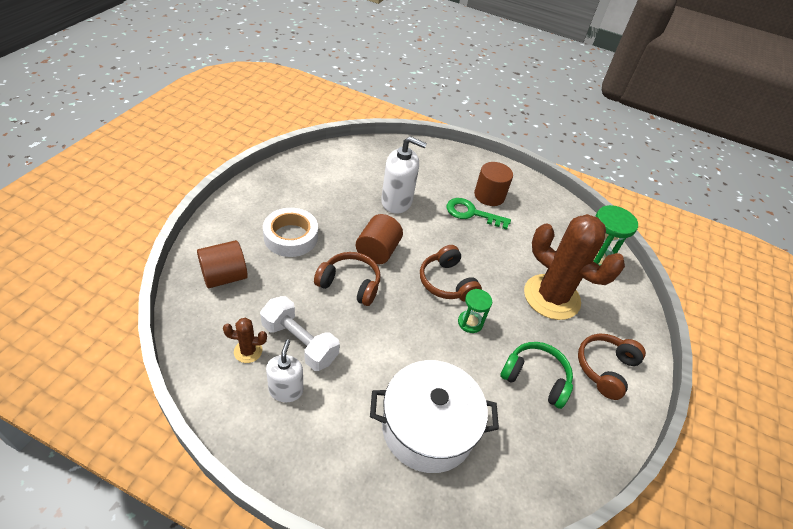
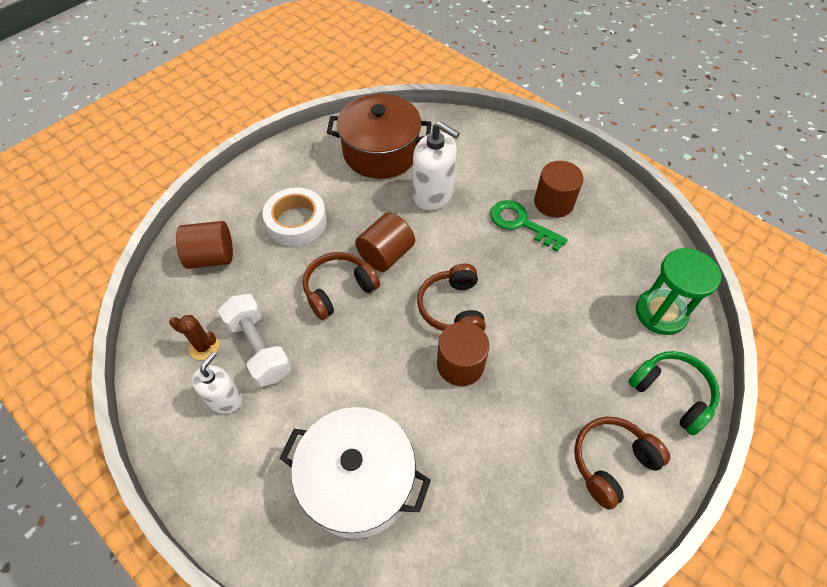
camera: 25 degrees right, 10 degrees up
(341, 174) = (381, 152): none -> brown pot
(350, 284) = (339, 290): brown headphones -> brown headphones turned 75 degrees counterclockwise
(470, 322) = (460, 364): green hourglass -> brown cylinder
(535, 378) = (513, 453): green headphones -> green headphones (671, 393)
(551, 297) = (579, 352): brown cactus -> none

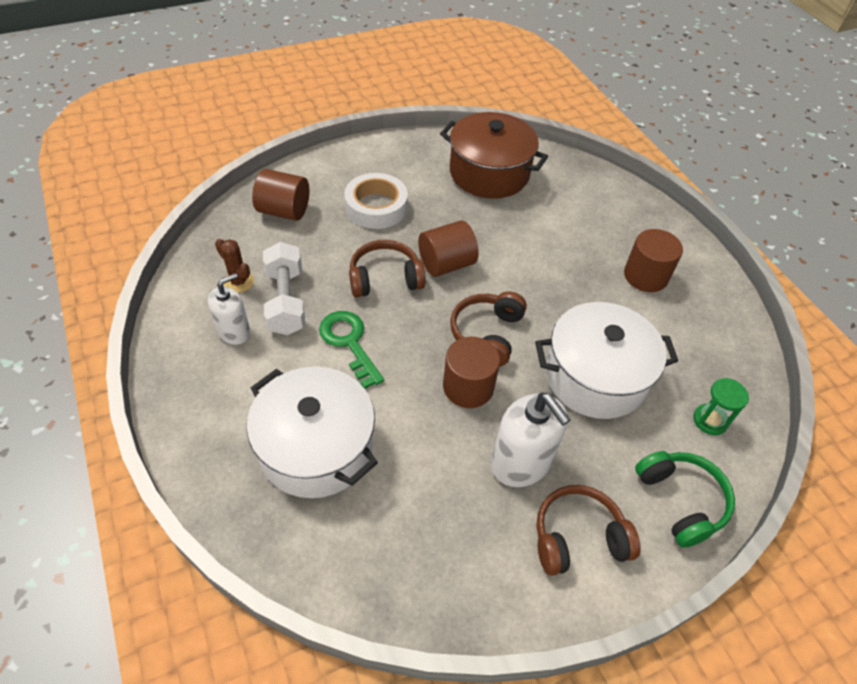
camera: 20 degrees right, 5 degrees down
(433, 195) = (521, 227): white soap dispenser -> white soap dispenser (521, 463)
(520, 223) = (599, 283): green key -> green key (349, 343)
(557, 311) = (595, 376): none -> white pot
(660, 313) = (710, 420): green hourglass -> green hourglass, size x0.58

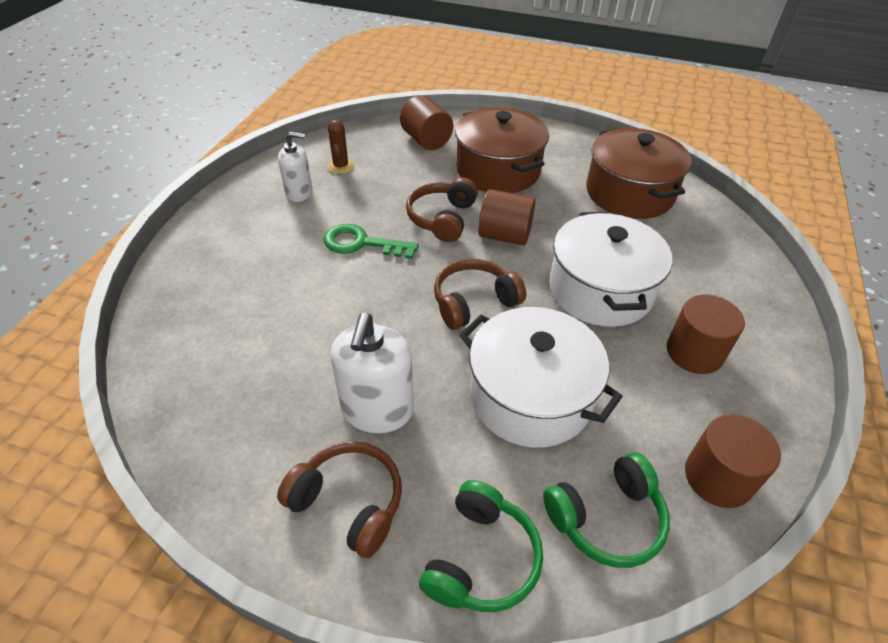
camera: 45 degrees right, 5 degrees down
(286, 301) = (355, 194): white dumbbell -> none
(316, 448) = (254, 292): white pot -> white pot (600, 290)
(349, 343) = (362, 243): green key -> green key turned 90 degrees counterclockwise
(376, 207) = (498, 170): white tape -> brown pot
(385, 278) = (442, 218): brown headphones -> brown headphones turned 105 degrees counterclockwise
(468, 387) = (409, 328): brown cylinder -> brown cylinder (718, 477)
(710, 420) = (606, 518): green hourglass -> green headphones

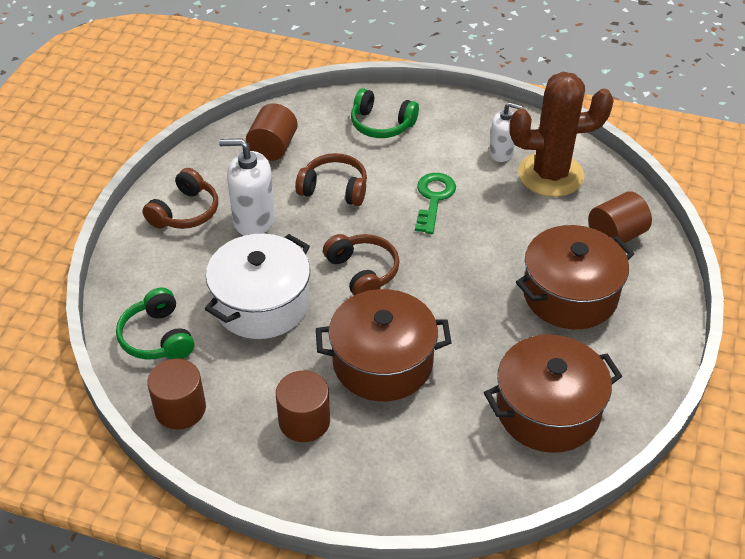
camera: 90 degrees right, 0 degrees up
(299, 193) = (501, 152): white soap dispenser -> white soap dispenser turned 75 degrees counterclockwise
(341, 166) = (550, 175): brown cactus -> brown cactus, size x2.43
(442, 218) = (477, 250): brown headphones -> brown headphones (334, 189)
(481, 558) = (140, 273): green headphones -> green headphones (381, 124)
(504, 235) = (456, 296): brown cylinder -> brown cylinder (273, 147)
(600, 290) = (382, 362): white pot -> brown pot

